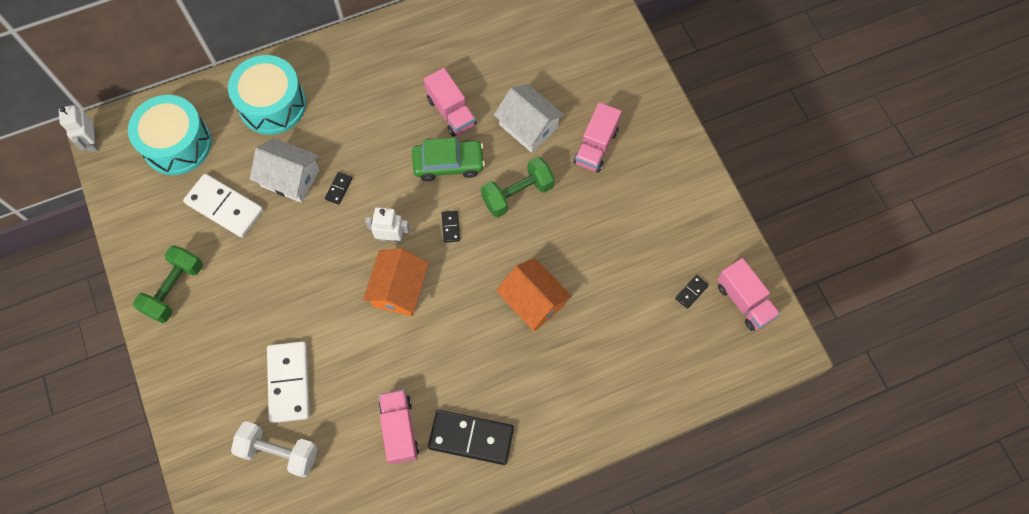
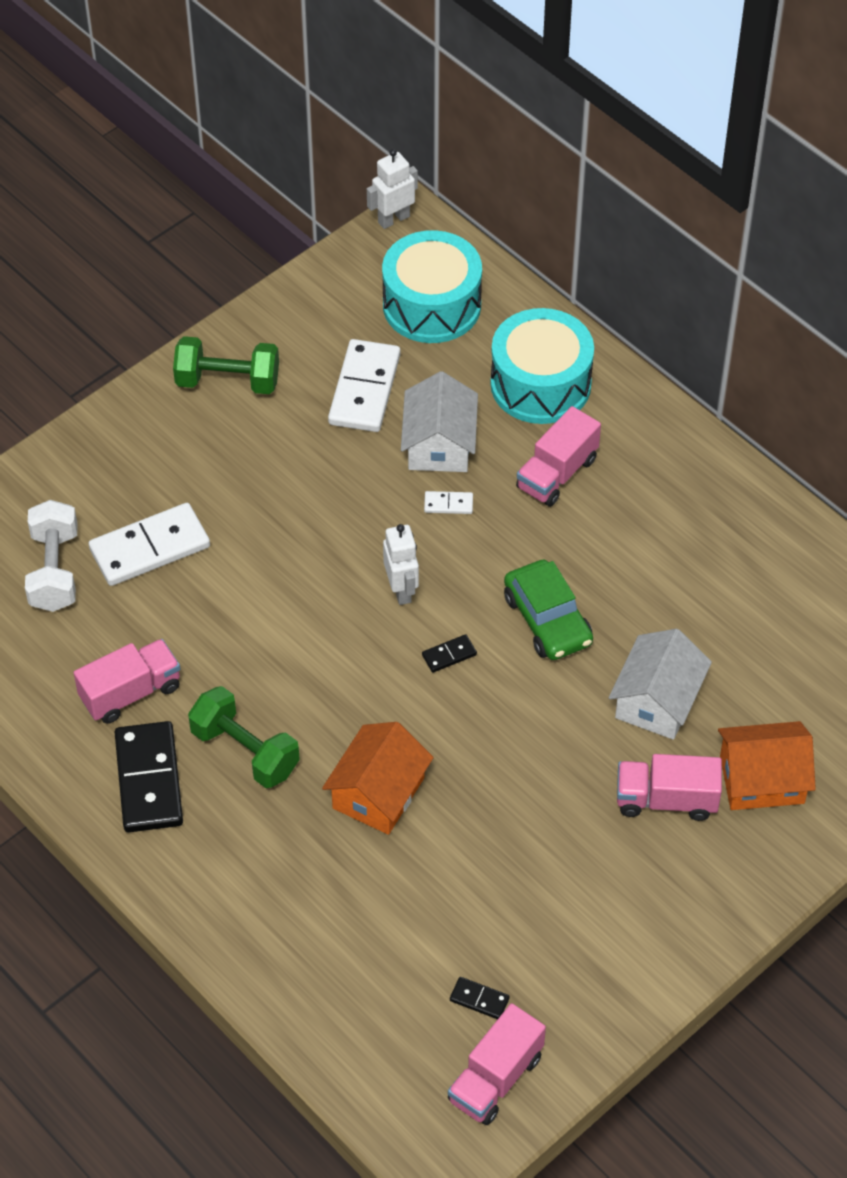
camera: 70 degrees right, 15 degrees down
(339, 188) = (448, 504): black domino -> white domino
(399, 289) = (329, 625): orange house -> orange house (762, 779)
(451, 112) = (633, 595): pink truck -> pink truck (557, 473)
(517, 194) = (539, 721): green dumbbell -> green dumbbell (245, 751)

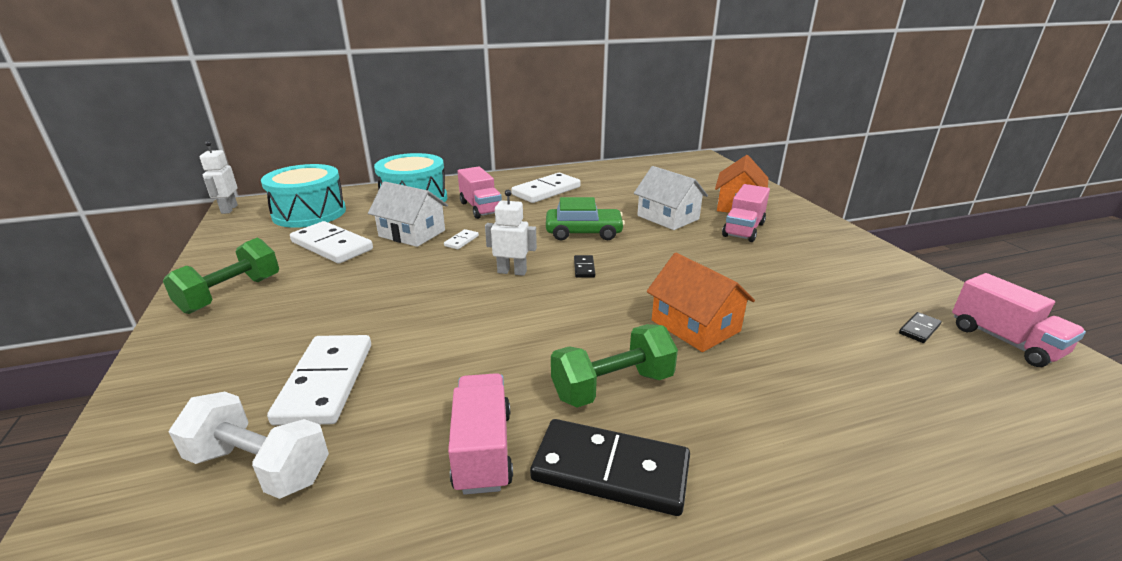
camera: 65 degrees left, 25 degrees down
(668, 521) = (546, 191): none -> white domino

